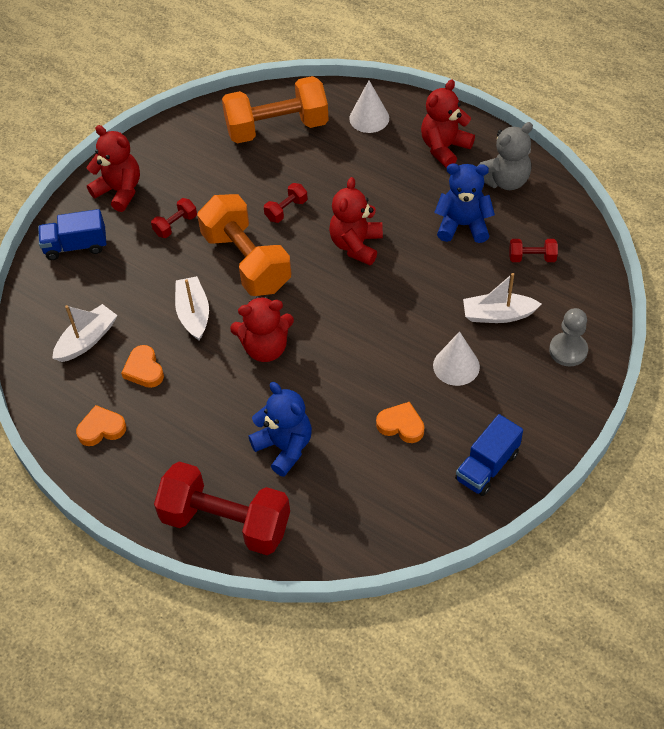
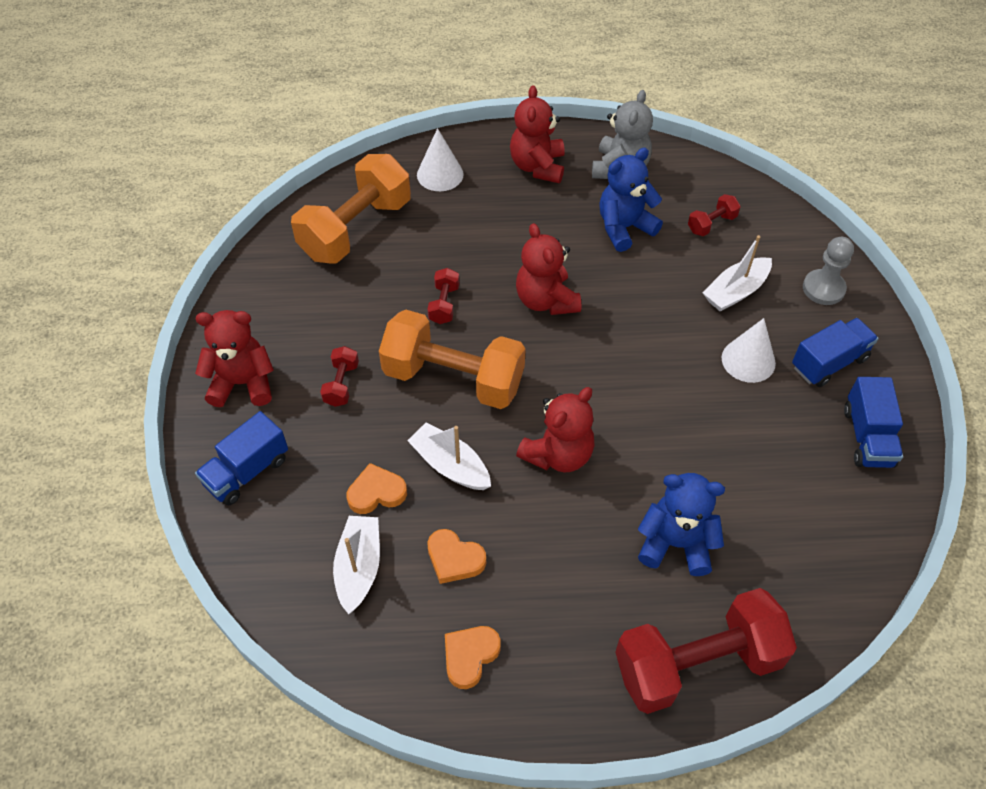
camera: 40 degrees left, 0 degrees up
(401, 425) = (758, 448): orange heart -> orange heart (376, 492)
(514, 402) = (829, 363): none -> blue truck

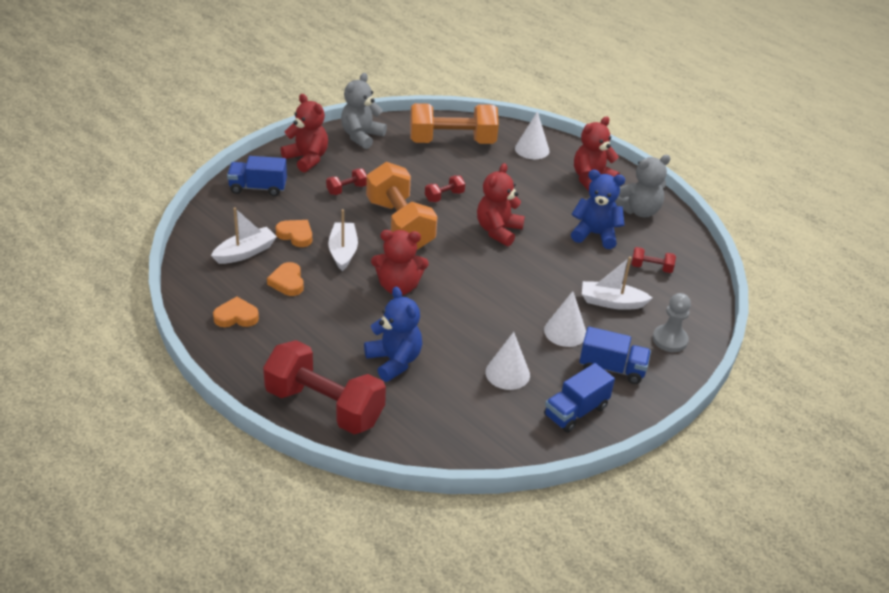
camera: 45 degrees right, 15 degrees down
(257, 301) = (361, 136): none -> grey teddy bear
(772, 454) = (507, 373): none -> white cone

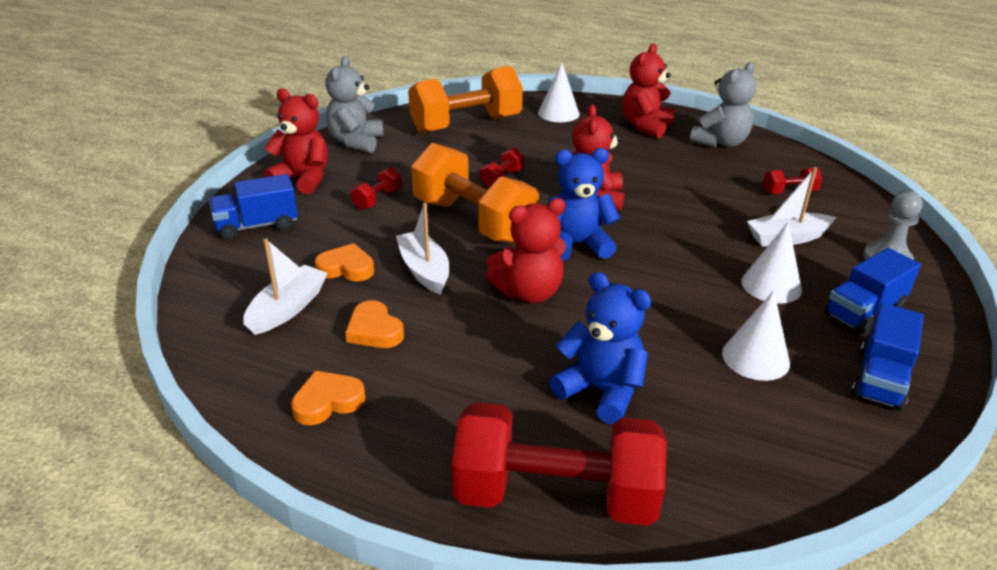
camera: 20 degrees left, 5 degrees down
(595, 234) = (700, 175): blue teddy bear -> blue teddy bear (577, 245)
(612, 368) = (864, 311): blue truck -> blue truck turned 150 degrees clockwise

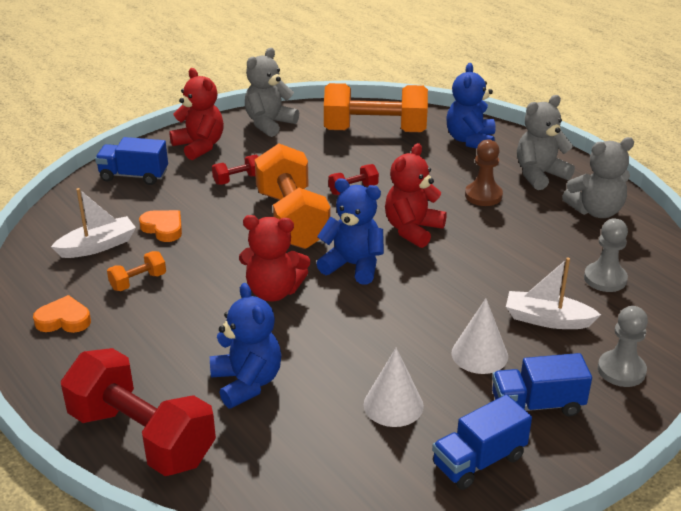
camera: 30 degrees right, 0 degrees up
(374, 330) = (138, 281): orange heart -> orange dumbbell
(424, 270) = (215, 248): white boat -> none
(558, 113) = (470, 140): white cone -> blue teddy bear
(620, 154) = (483, 195): none -> brown pawn
(645, 126) = (539, 175): red teddy bear -> grey teddy bear
(789, 192) = (605, 279): red dumbbell -> grey pawn

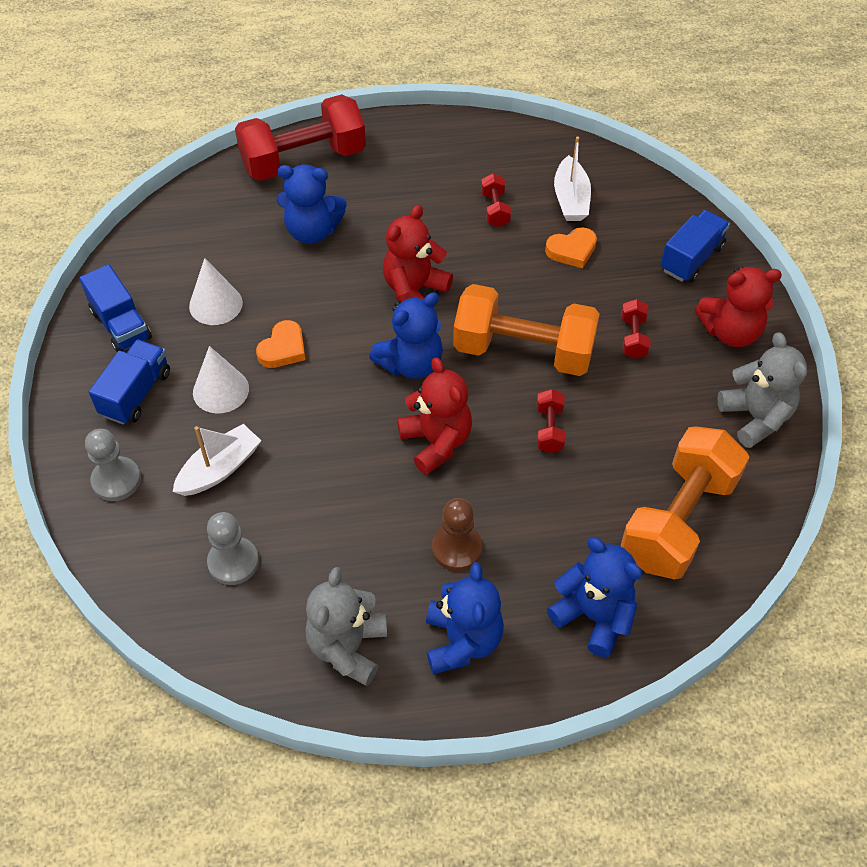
camera: 120 degrees right, 20 degrees up
(64, 320) = (472, 154): orange heart -> orange heart (283, 349)
(138, 281) = (495, 209): orange dumbbell -> red dumbbell
(478, 460) = (121, 325): blue truck -> blue truck turned 150 degrees clockwise
(539, 175) = (462, 641): grey teddy bear -> blue teddy bear

